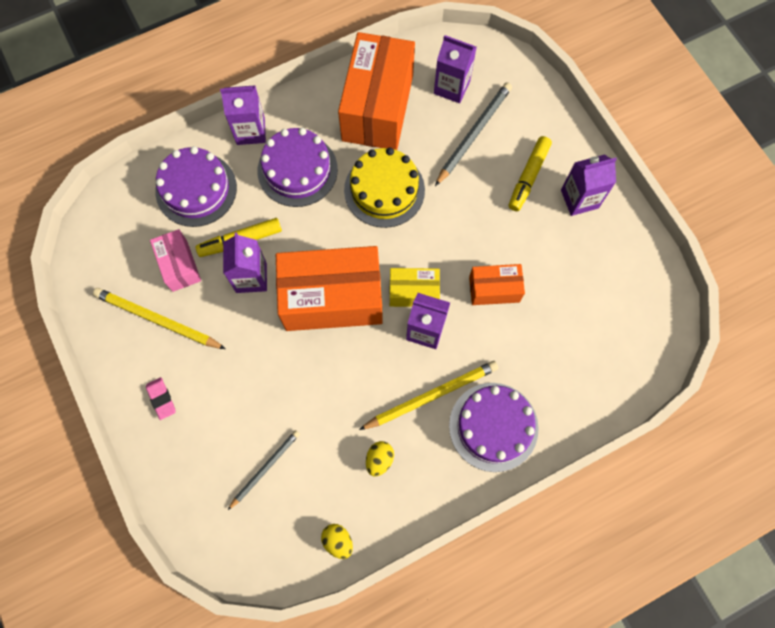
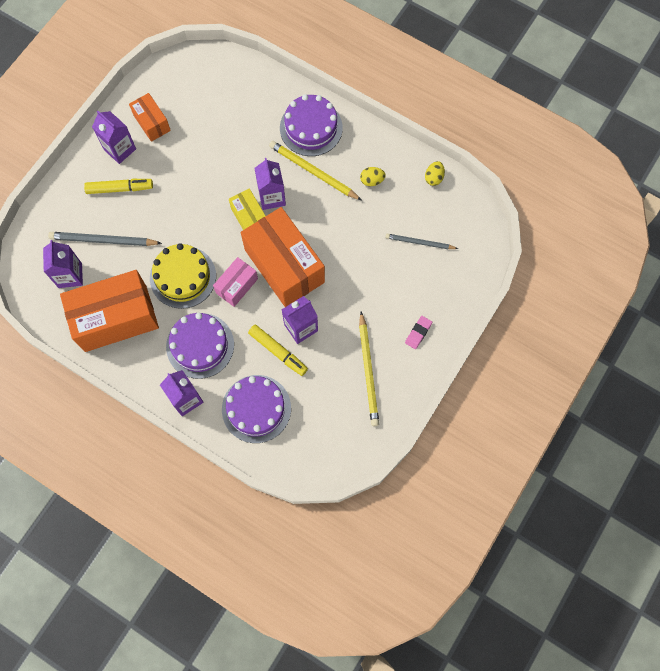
camera: 120 degrees left, 0 degrees up
(179, 265) = (321, 382): pink box -> pink box (237, 286)
(494, 289) = (218, 170): orange box -> orange box (152, 123)

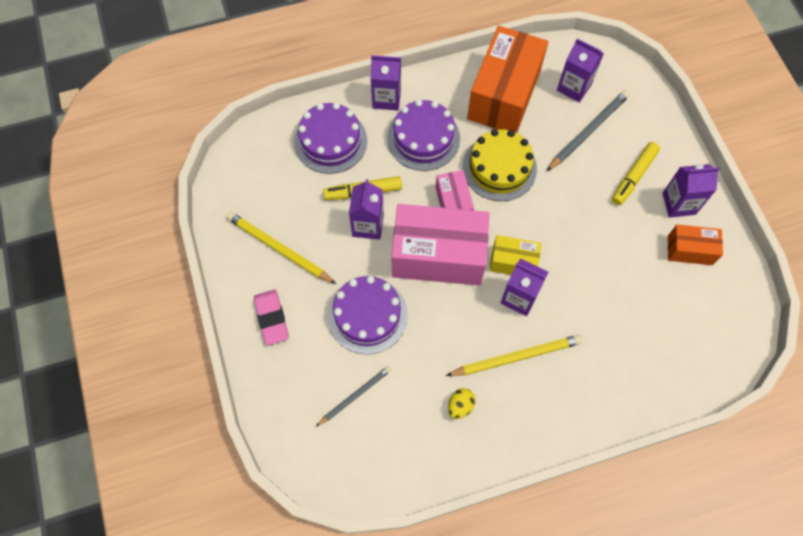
camera: 130 degrees right, 5 degrees down
(284, 266) = (438, 256): orange box -> pink box
(311, 128) = (570, 394): purple cake -> purple cake (367, 315)
(418, 333) = (271, 318): pink eraser -> pink eraser, size x1.50
(434, 178) = (411, 472): yellow egg -> none

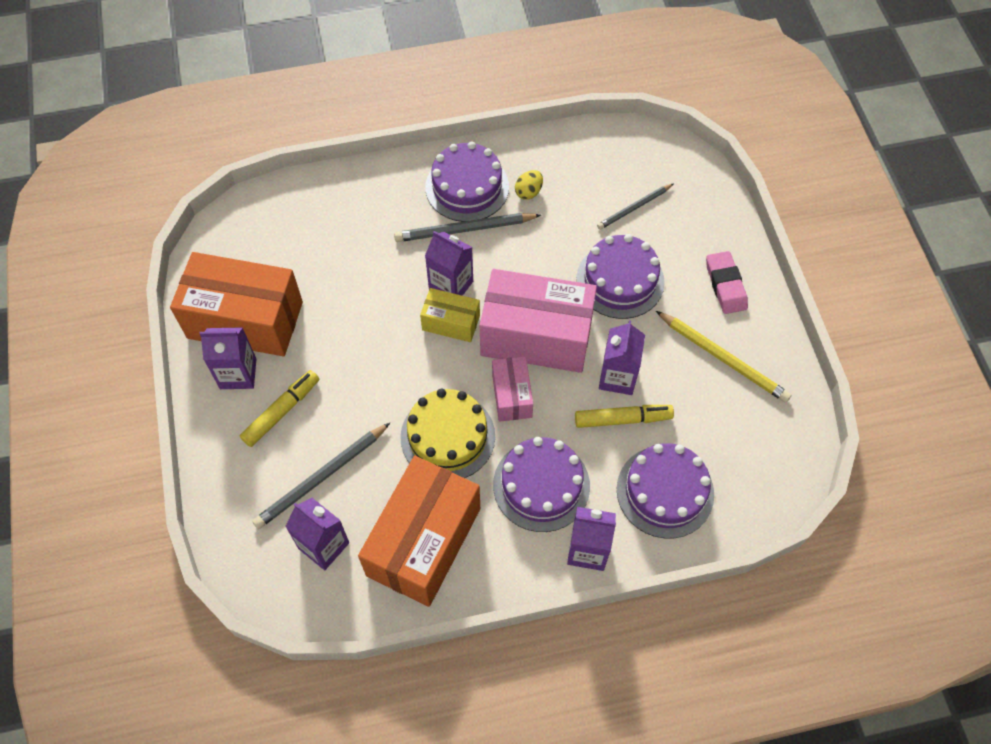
camera: 175 degrees left, 5 degrees down
(516, 357) = (464, 230): yellow pencil -> grey pencil
(522, 406) = (467, 187): none -> purple cake
(689, 250) = (245, 320): orange box -> orange box, size x1.99

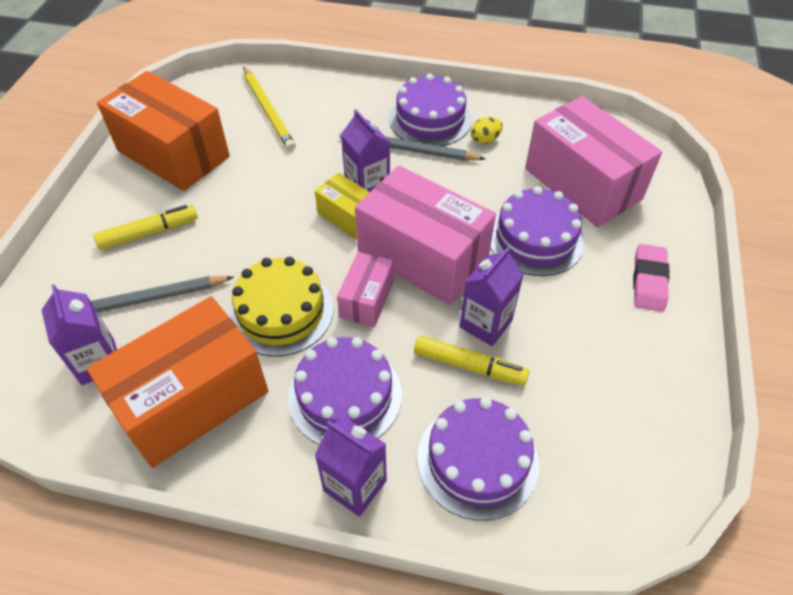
camera: 25 degrees right, 10 degrees down
(238, 374) = (136, 190): purple carton -> none
(634, 208) = (582, 184): grey pencil -> pink box
(723, 358) = (614, 349): yellow pencil -> yellow pencil (268, 110)

